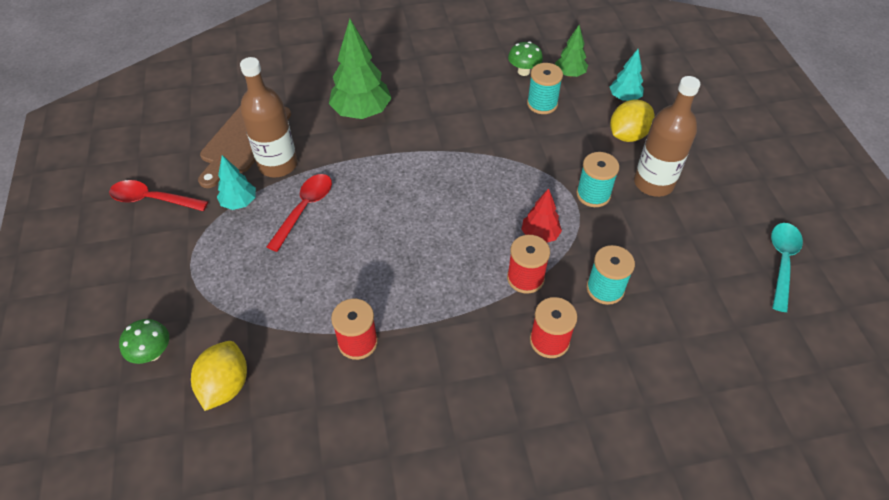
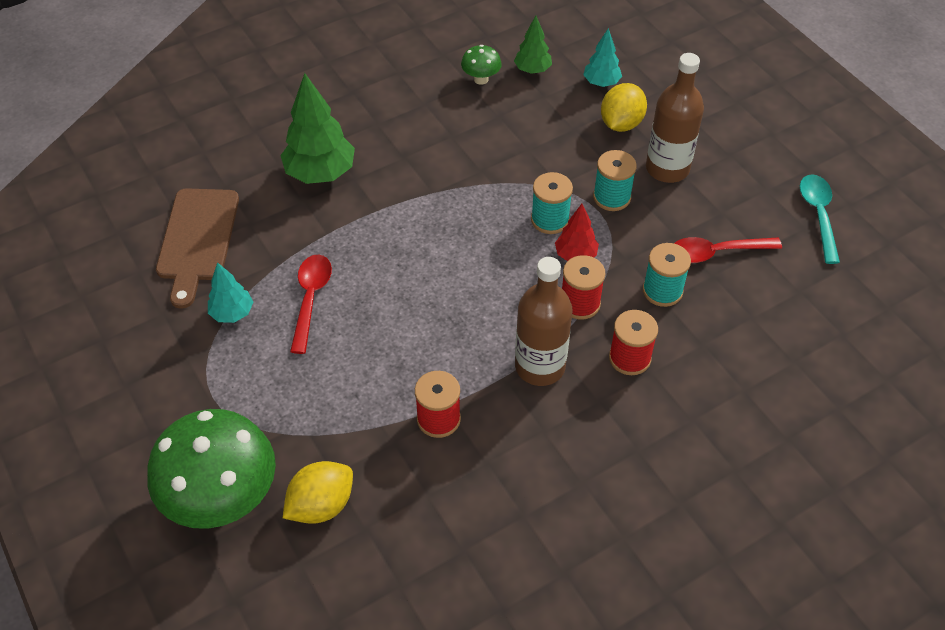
camera: 20 degrees left, 0 degrees up
(152, 199) = (126, 339): red spoon -> red spoon (716, 253)
(153, 353) = (223, 499): green mushroom -> green mushroom, size x2.28
(225, 385) = (321, 505): yellow lemon -> yellow lemon turned 60 degrees clockwise
(278, 164) = (254, 259): brown bottle -> brown bottle (540, 366)
(542, 104) = (517, 112): turquoise spool -> turquoise spool (550, 220)

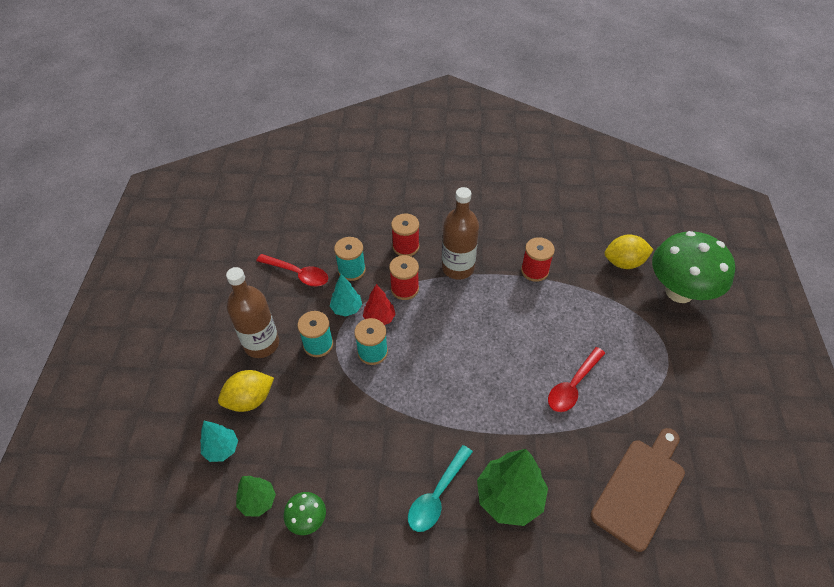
camera: 145 degrees left, 0 degrees up
(232, 313) = (634, 406): turquoise tree -> turquoise tree (346, 309)
(818, 215) = (216, 262): turquoise spoon -> turquoise spoon (437, 495)

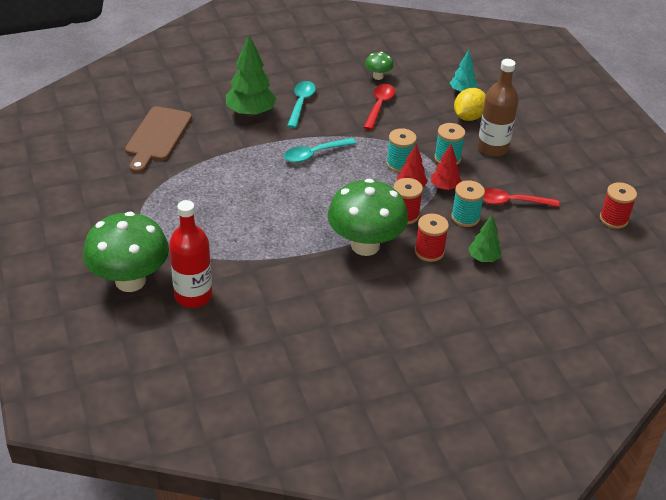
camera: 155 degrees right, 10 degrees down
(258, 501) = (416, 76): green tree -> green tree (483, 258)
(346, 309) = (444, 187): turquoise tree -> red tree
(457, 396) = (314, 154): none -> turquoise spoon
(458, 268) = (365, 245): brown bottle -> green mushroom
(534, 271) = (286, 263): red spool -> red spool (613, 219)
(573, 386) = (222, 182): red spoon -> red spoon (379, 106)
(624, 262) = (193, 296): yellow lemon -> red bottle

